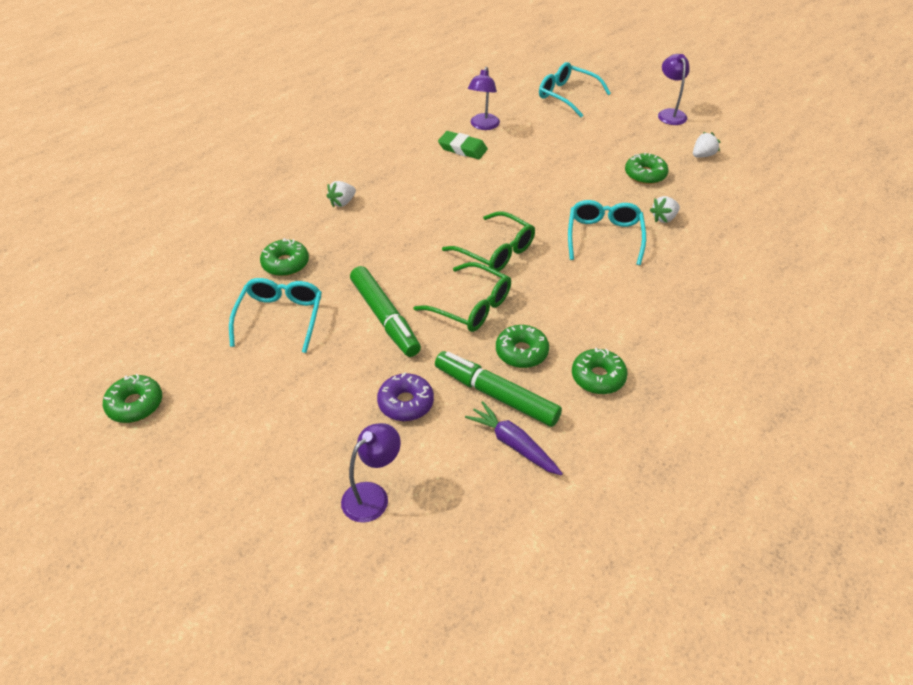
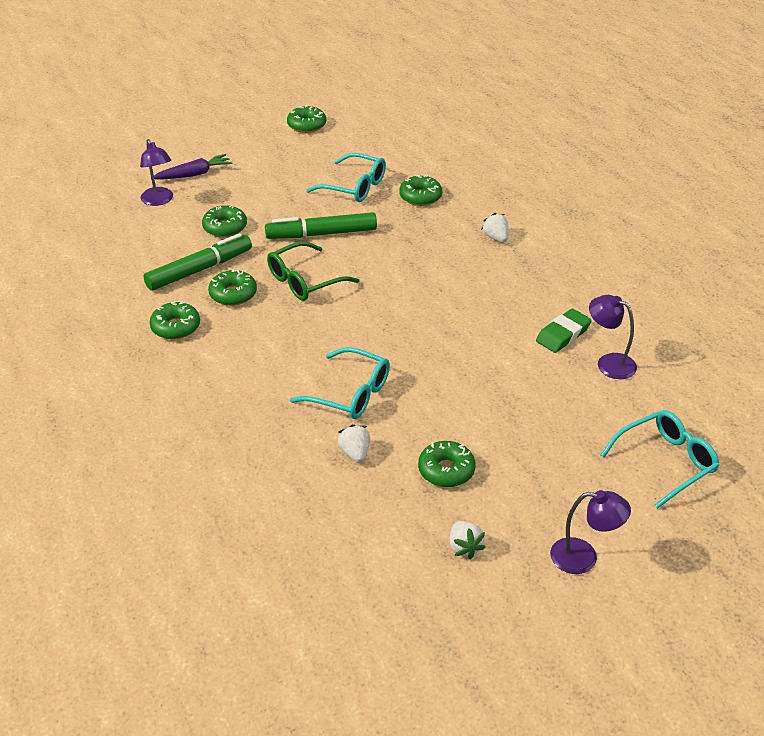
camera: 110 degrees right, 5 degrees down
(406, 403) = (225, 227): purple donut -> green donut
(496, 251) = (369, 313): green glasses -> none
(513, 444) = (149, 266): purple carrot -> purple carrot (194, 174)

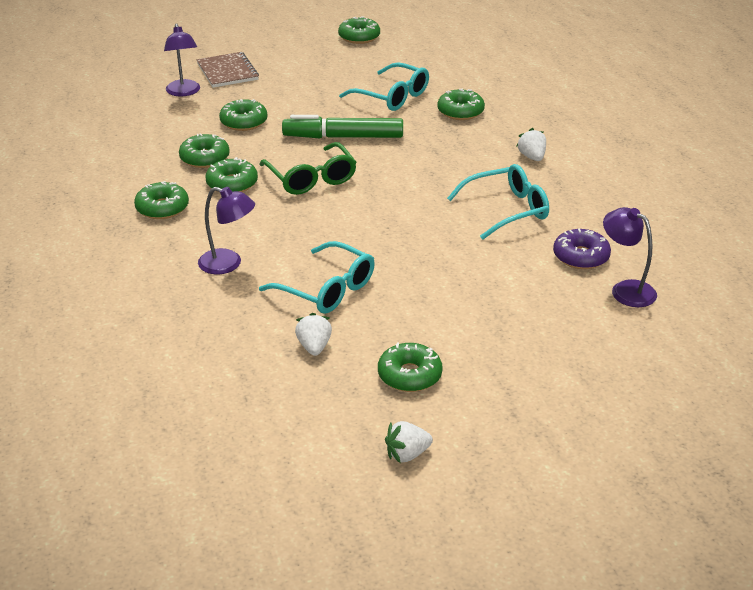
camera: 10 degrees right, 5 degrees down
(194, 174) = (227, 72): purple carrot -> brown notebook
(199, 270) = (204, 158): green marker -> green donut
(304, 281) = (311, 178): green glasses -> green glasses turned 90 degrees counterclockwise
(464, 547) = (407, 454): white strawberry -> white strawberry turned 75 degrees clockwise
(563, 334) = (581, 256): green eraser -> purple donut
(584, 557) = (541, 482): purple lamp -> purple lamp (228, 264)
(666, 462) = (665, 396): turquoise glasses -> turquoise glasses (507, 210)

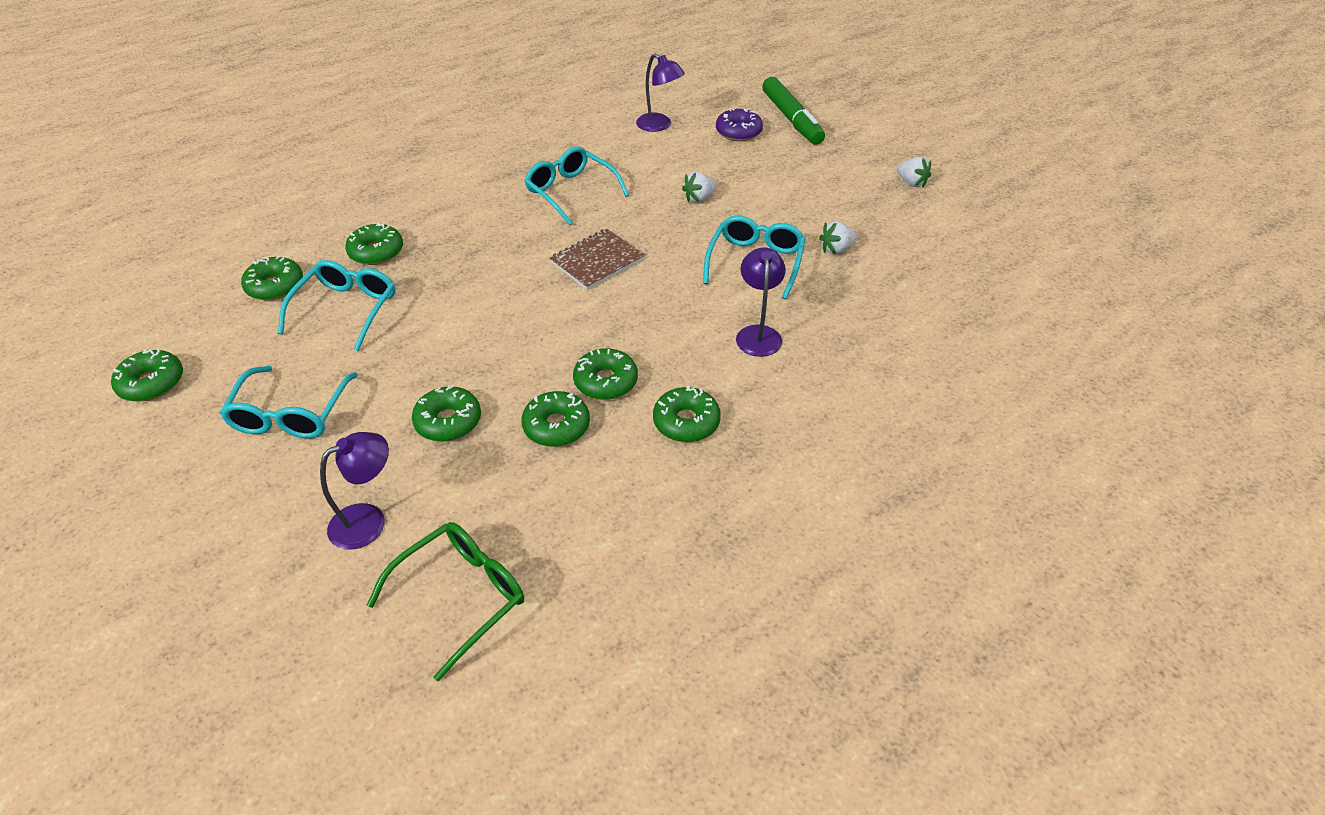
camera: 110 degrees left, 10 degrees up
(227, 72) = (287, 493): brown notebook -> brown notebook (597, 261)
(294, 75) = (291, 414): none -> turquoise glasses
(311, 178) = (567, 323): green glasses -> green glasses (461, 596)
(343, 137) = (462, 323): green marker -> green marker (791, 119)
(409, 375) = (831, 198): green donut -> green donut (275, 286)
(532, 157) = (466, 193): white strawberry -> white strawberry (699, 198)
(581, 256) = (625, 148): purple donut -> purple donut (738, 132)
(625, 289) = (659, 125): purple lamp -> purple lamp turned 75 degrees counterclockwise

